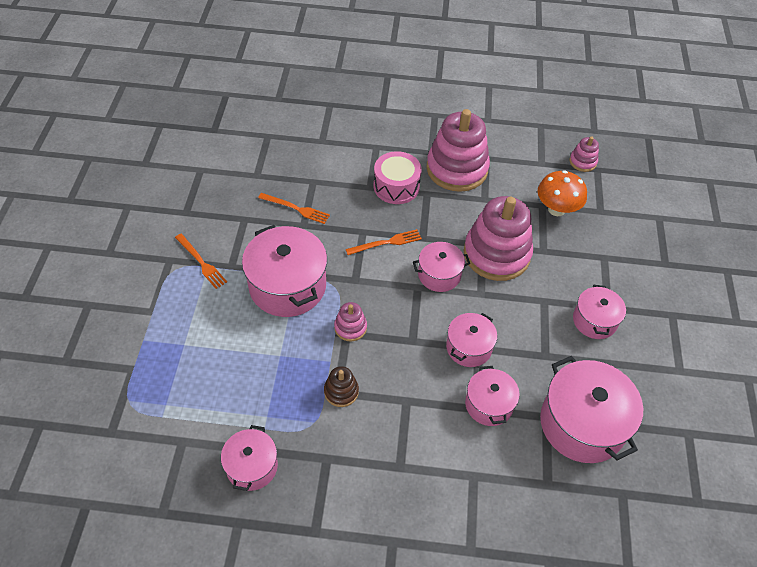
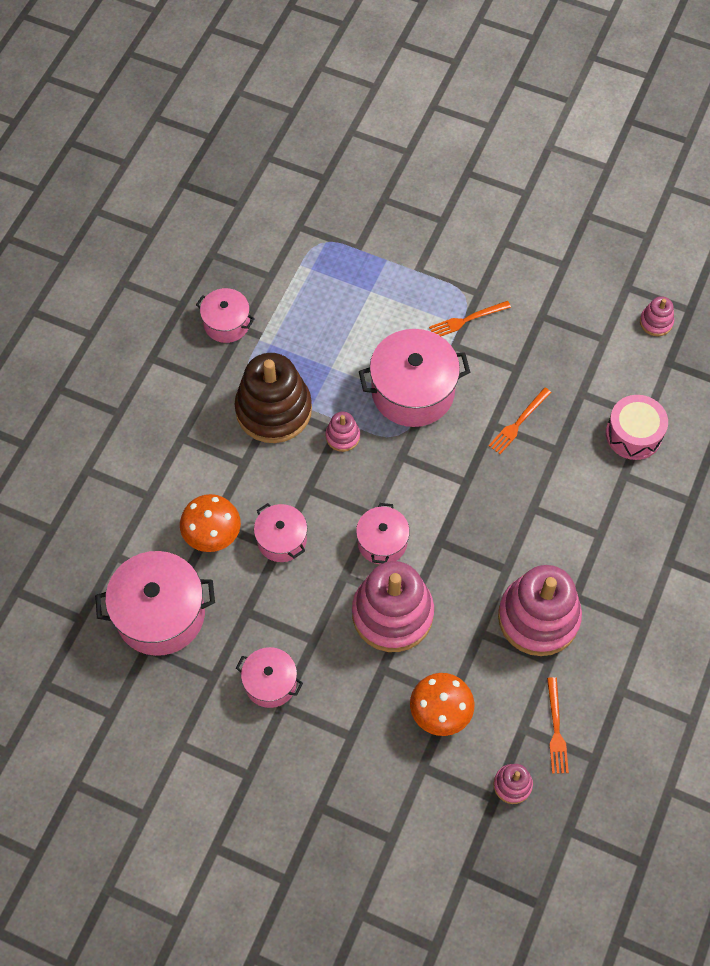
camera: 110 degrees right, 10 degrees up
(176, 142) = (656, 322): none -> pink stacking toy
(341, 391) = (273, 410): brown stacking toy -> brown stacking toy, size x2.22
(386, 243) = (442, 501): orange fork -> orange fork (556, 728)
(396, 186) = (526, 537): pink drum -> pink drum (633, 434)
(489, 404) = (212, 535): pink pot -> orange mushroom

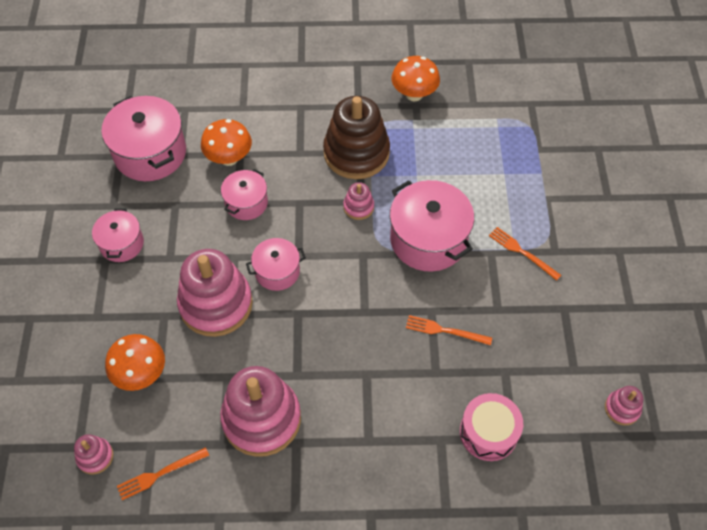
camera: 65 degrees right, 5 degrees down
(227, 323) = (414, 94): pink pot -> orange mushroom

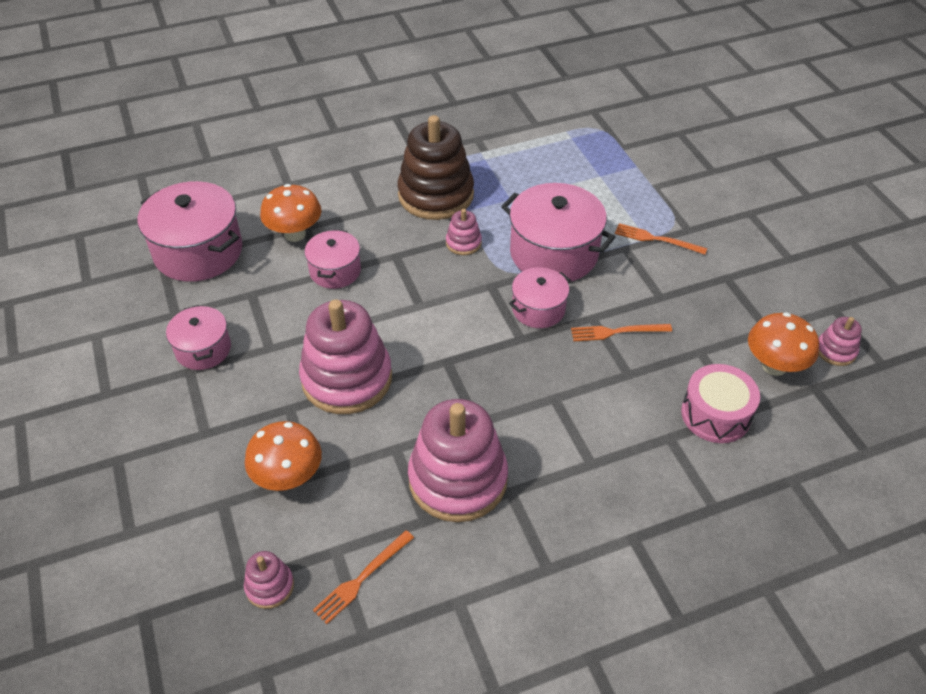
camera: 20 degrees left, 10 degrees down
(277, 271) = (403, 327): pink pot -> pink pot (538, 309)
(414, 94) = (470, 130): orange mushroom -> orange mushroom (774, 366)

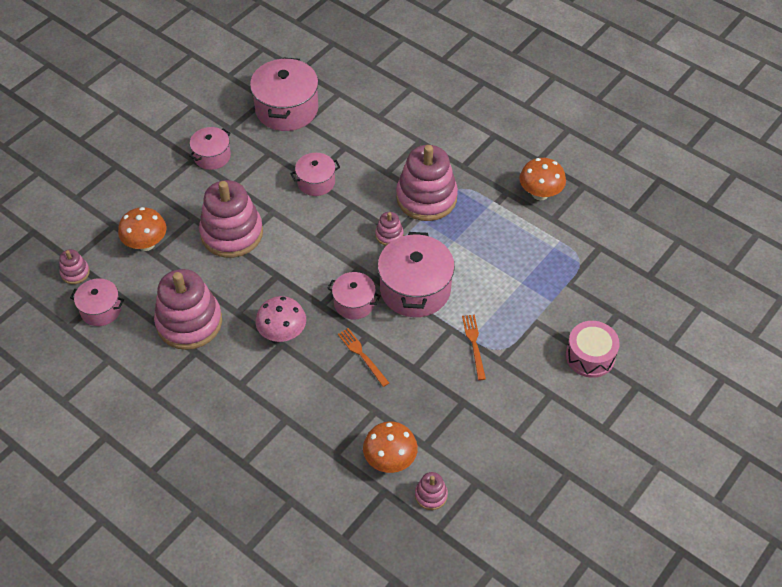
camera: 60 degrees right, 5 degrees up
(295, 234) = (334, 145): orange mushroom -> orange mushroom (540, 194)
(362, 577) = (101, 309): orange fork -> pink pot
(436, 195) = (426, 198): brown stacking toy -> pink stacking toy
(539, 390) = (282, 334): none -> pink mushroom
(715, 414) = (322, 438): pink drum -> pink drum (590, 356)

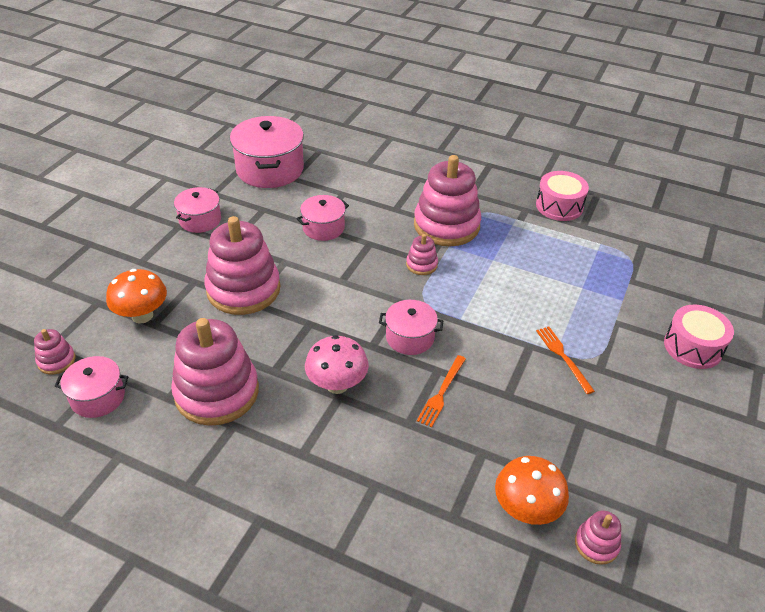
camera: 15 degrees left, 10 degrees down
(362, 356) = (442, 392): orange fork -> orange fork turned 105 degrees counterclockwise
(415, 289) = (472, 312): pink pot -> none
(540, 194) = (559, 206): orange mushroom -> pink drum

